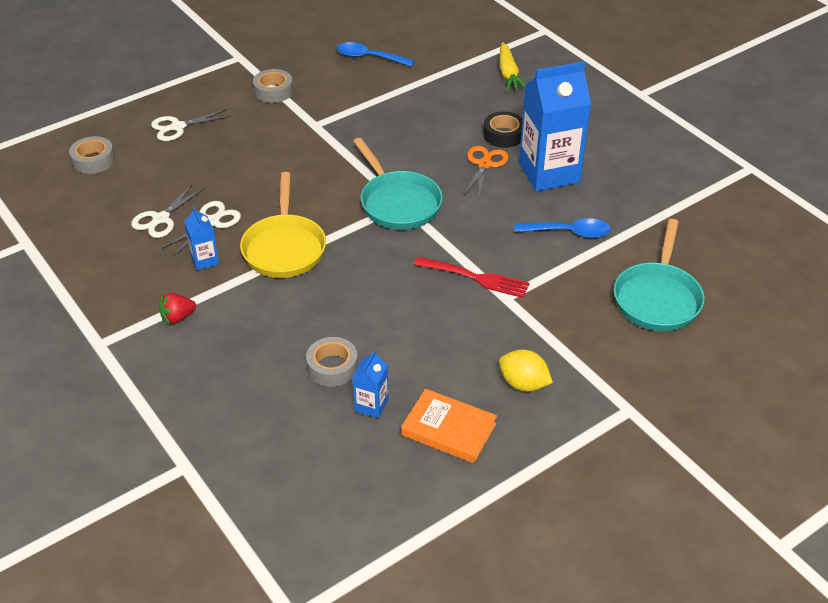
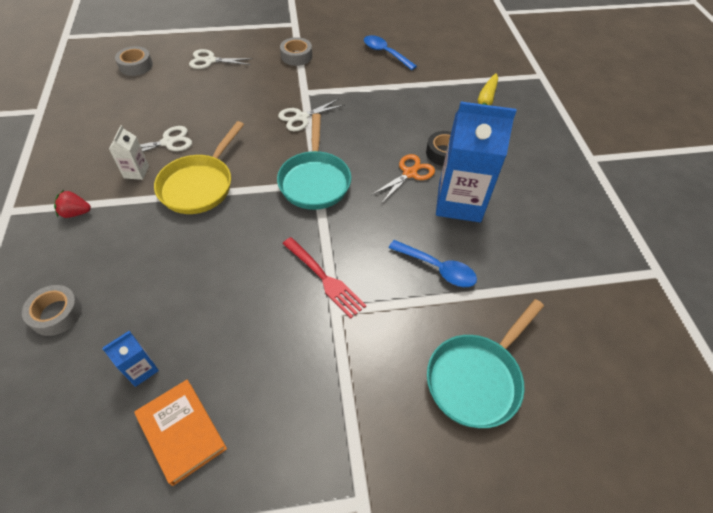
camera: 25 degrees right, 10 degrees up
(161, 219) = (137, 126): white scissors -> white scissors (302, 117)
(204, 260) = (136, 172): blue carton -> white carton
(332, 367) = (143, 313): grey tape -> grey tape (56, 314)
(523, 384) = (284, 415): yellow lemon -> none

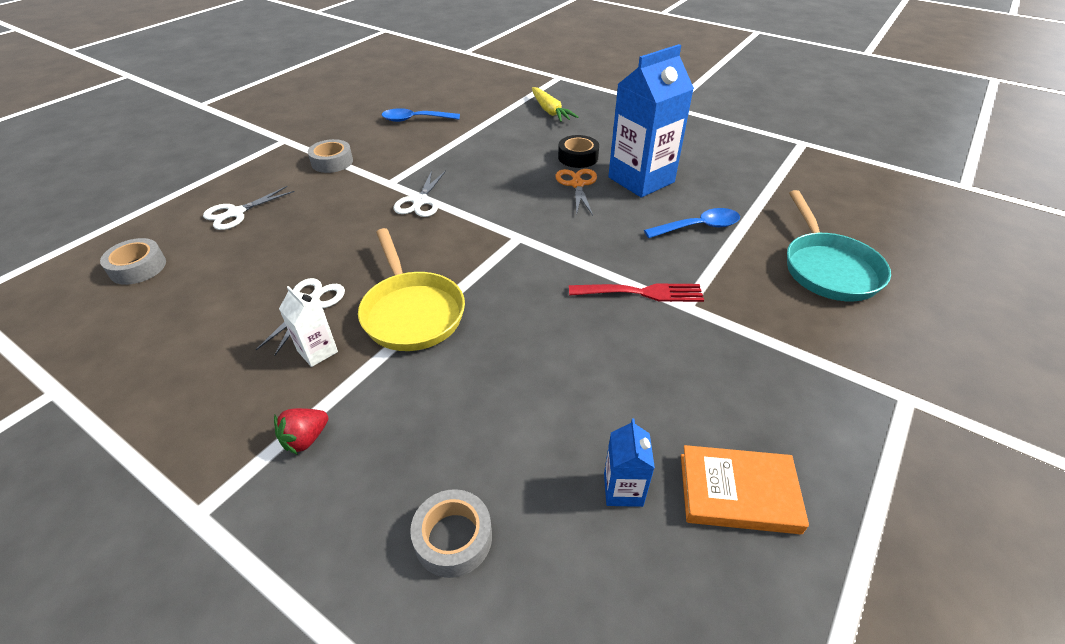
camera: 45 degrees left, 10 degrees down
(315, 181) = (514, 236): turquoise pan -> none

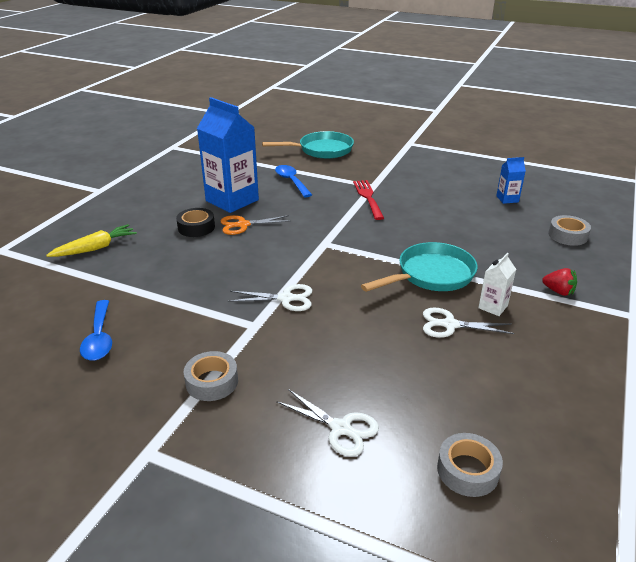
camera: 100 degrees left, 10 degrees down
(412, 312) = (431, 275): yellow pan -> turquoise pan
(738, 492) = (487, 176): orange book -> none

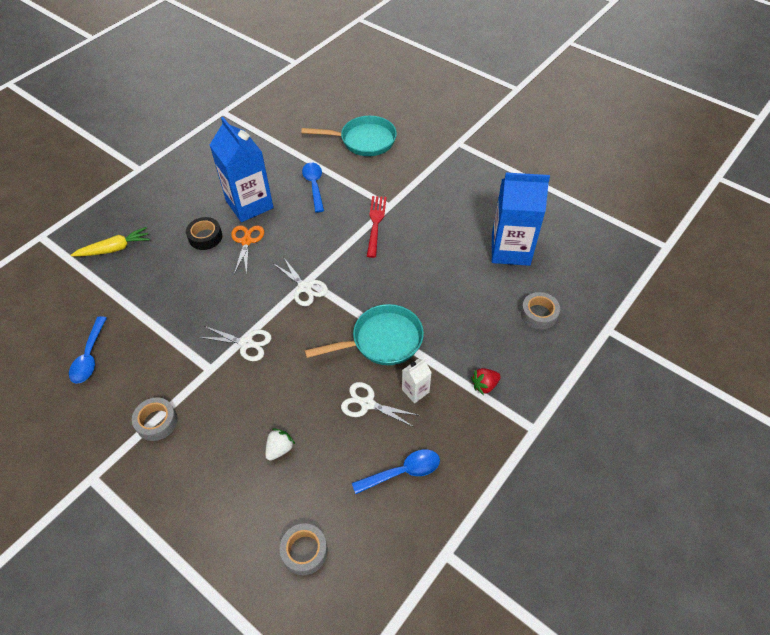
camera: 15 degrees right, 20 degrees up
(243, 225) = (246, 241): orange scissors -> orange scissors turned 90 degrees clockwise
(340, 428) = (232, 489): white scissors -> white scissors (305, 288)
(376, 379) = (280, 449): none -> white strawberry
(507, 199) = (510, 250): blue carton -> blue carton, size x2.24
(528, 373) = (403, 472): none -> blue spoon
(558, 291) = (484, 385): red strawberry -> red strawberry turned 105 degrees clockwise

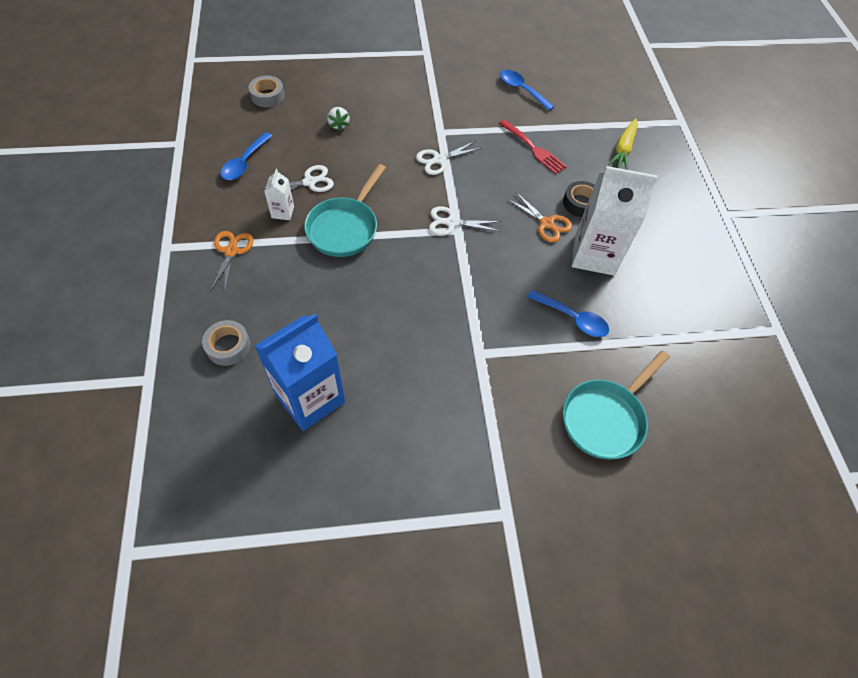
camera: 130 degrees right, 5 degrees up
(157, 422) = (430, 90): grey tape -> none
(249, 204) = (594, 255): blue carton -> white carton
(376, 224) = (467, 323): red fork -> red fork (533, 148)
(484, 385) = (231, 251): red strawberry -> orange scissors

